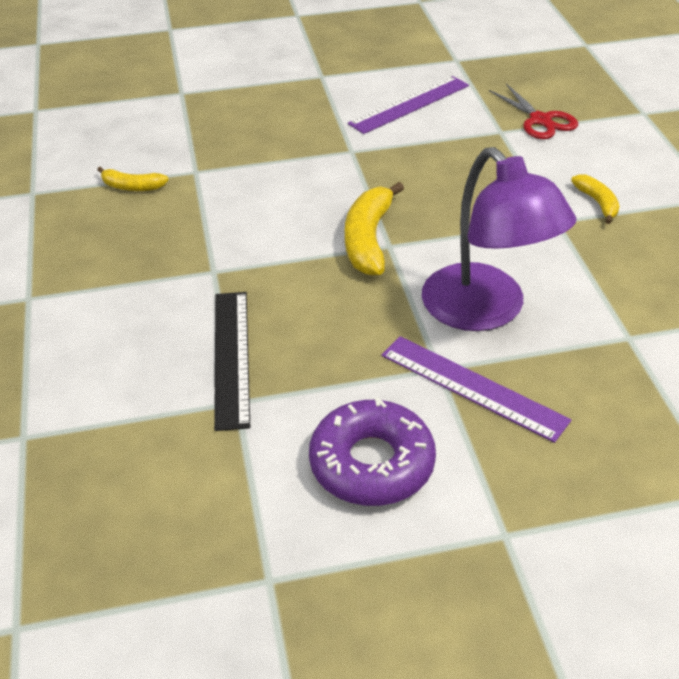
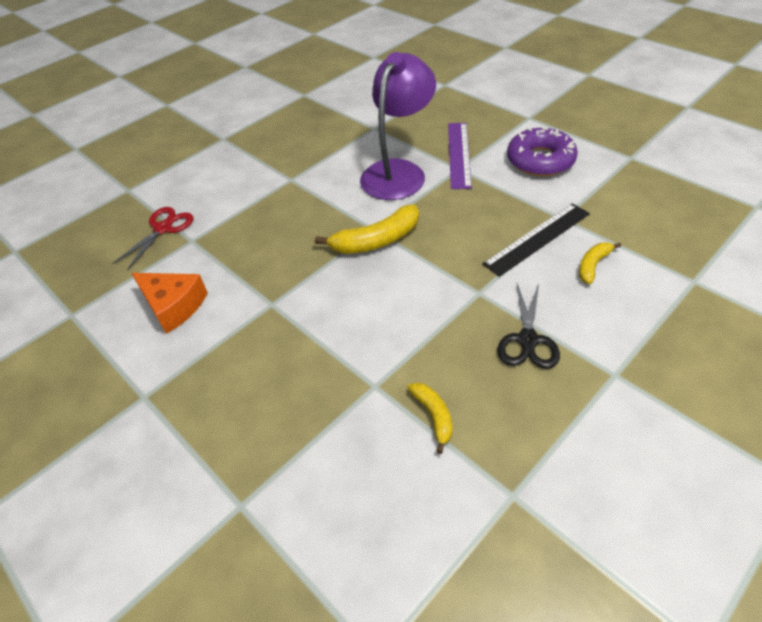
camera: 120 degrees left, 5 degrees up
(125, 270) = (528, 340): none -> black scissors
(410, 104) = (173, 306): purple ruler -> orange cheese
(597, 203) = (258, 172): yellow banana -> yellow banana (593, 265)

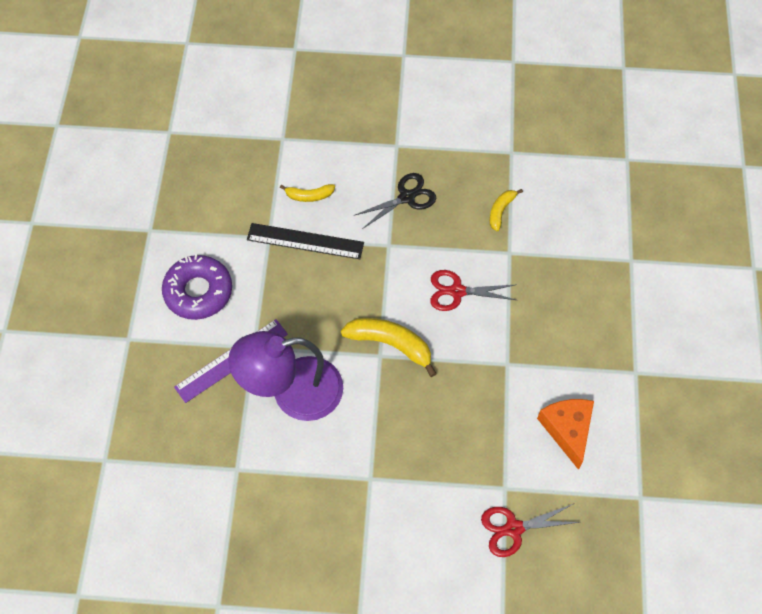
camera: 135 degrees left, 15 degrees up
(377, 313) = (457, 291): none -> red scissors

